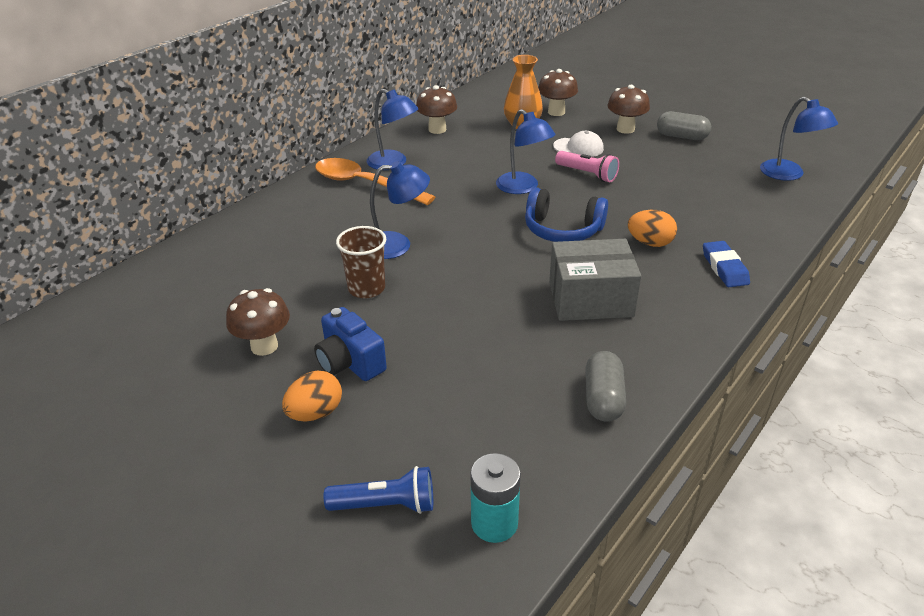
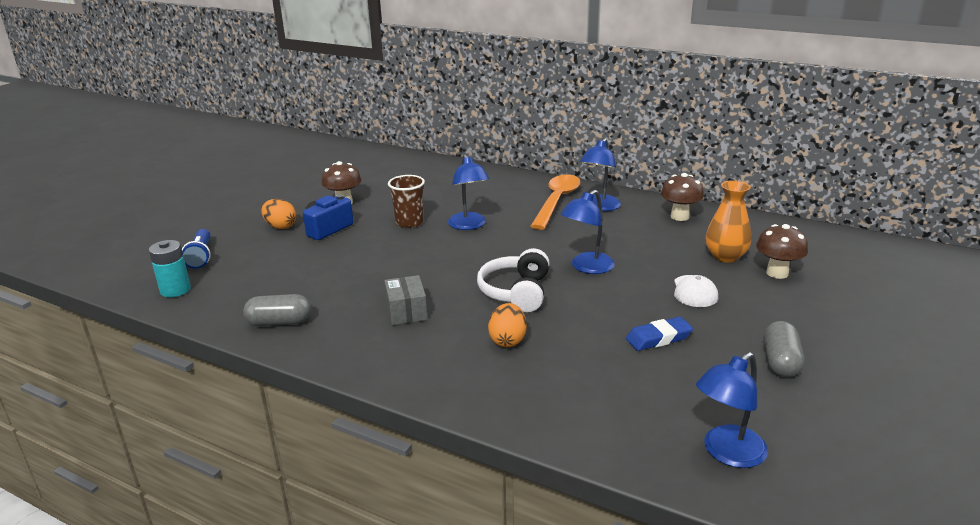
camera: 80 degrees right, 10 degrees down
(562, 230) = (516, 292): blue headphones -> white headphones
(587, 174) = (635, 300): pink flashlight -> none
(590, 299) = (406, 311): grey box -> grey box, size x0.62
(625, 129) = (768, 319): brown mushroom -> none
(724, 268) = (472, 387): blue eraser -> blue eraser (658, 338)

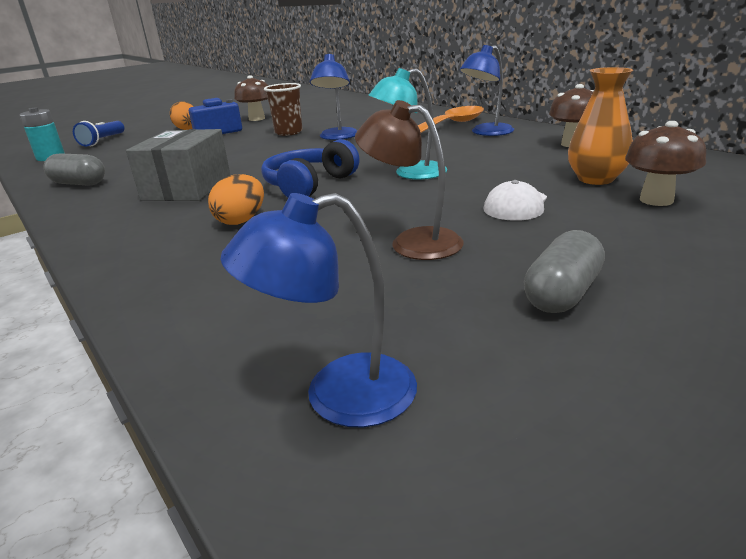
camera: 25 degrees right, 0 degrees up
(406, 311) = (187, 188): grey box -> grey box, size x1.61
(516, 292) = (309, 185): white headphones -> blue headphones
(587, 267) = (411, 174): blue lamp -> turquoise lamp
(658, 338) = (413, 242): blue eraser -> brown lamp

